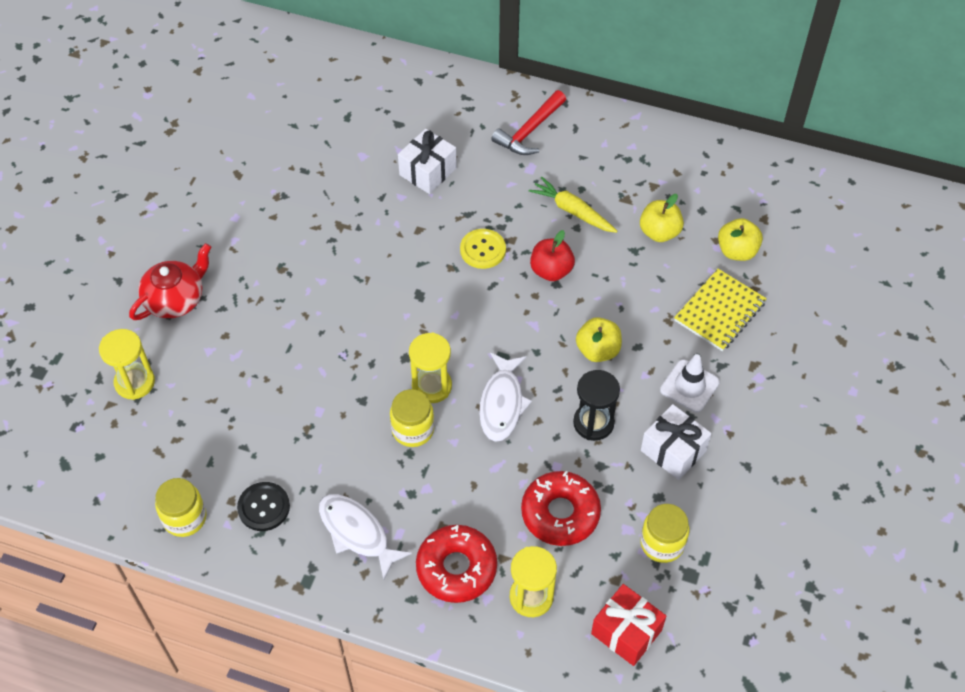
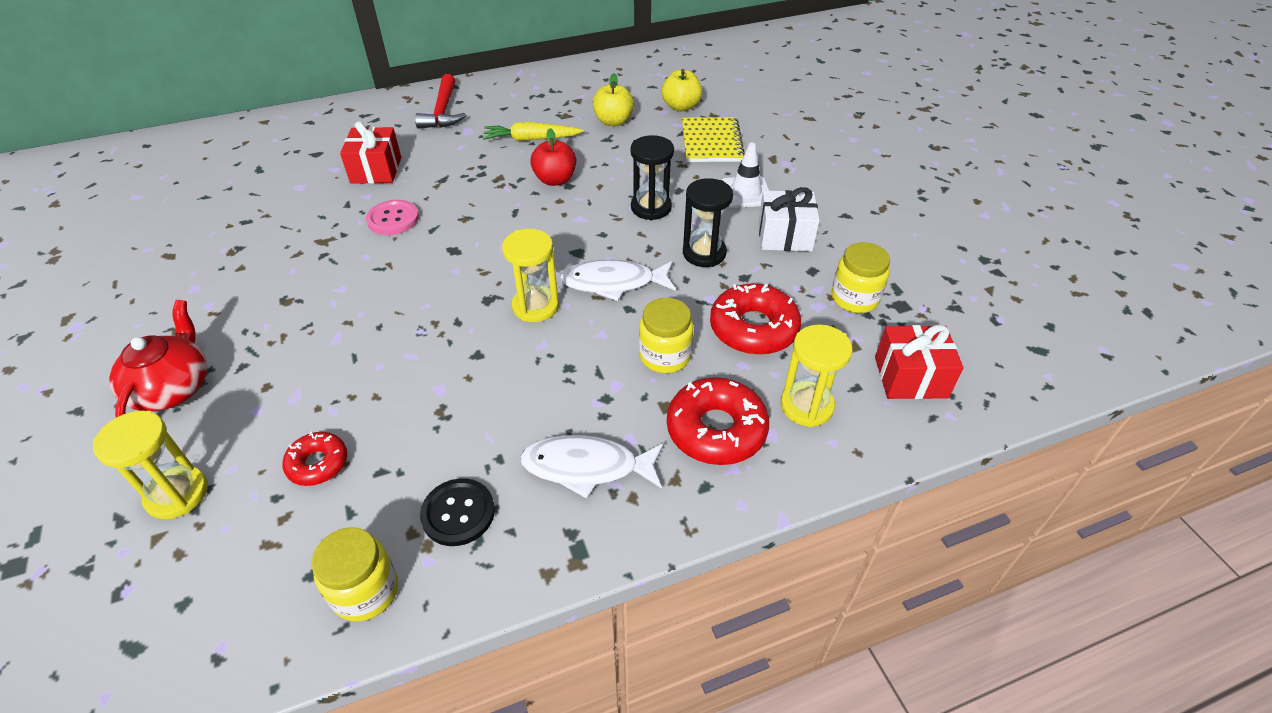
camera: 40 degrees left, 10 degrees down
(216, 416) = (318, 464): none -> red donut
(402, 234) = (393, 219): none -> pink button
(413, 430) = (552, 348): yellow jar -> yellow jar (665, 356)
(428, 171) = (376, 170): white gift -> red gift
(483, 250) = (481, 194): yellow button -> none
(502, 403) = (613, 283): white fish -> white fish turned 120 degrees clockwise
(597, 350) = (651, 208): yellow apple -> black hourglass

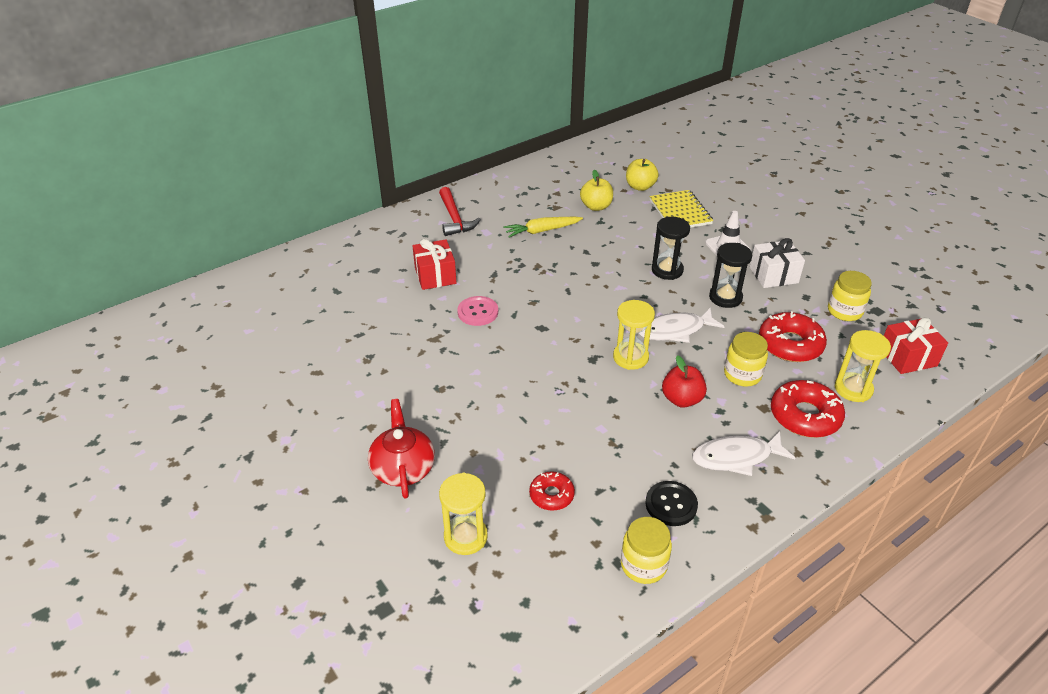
camera: 15 degrees left, 5 degrees down
(555, 180) = (582, 260): red apple -> red apple (682, 399)

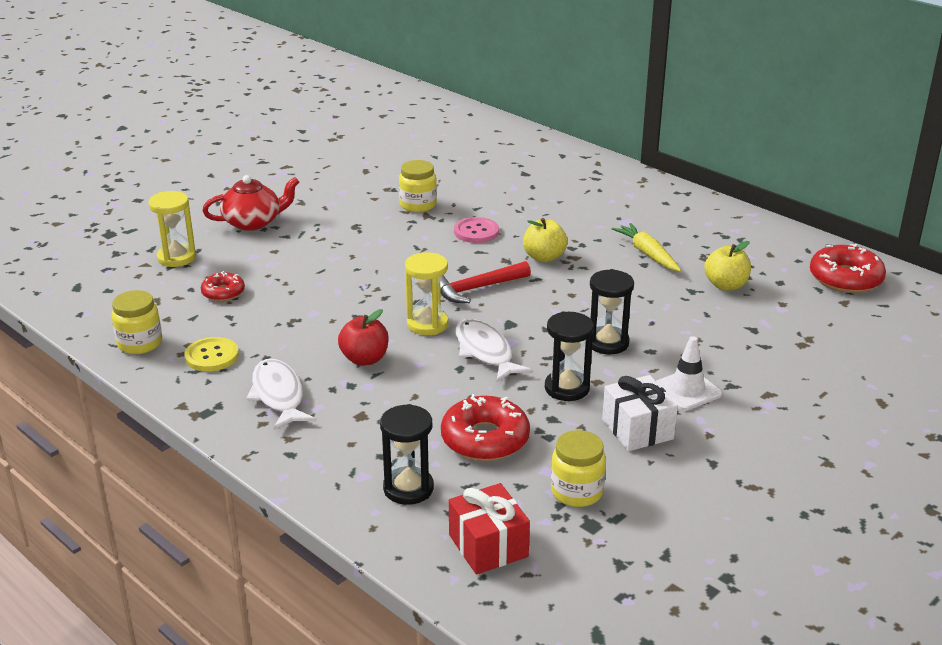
camera: 80 degrees right, 10 degrees down
(435, 275) = (529, 203): red gift -> none
(454, 218) = (641, 201): red hammer -> red hammer (476, 289)
(640, 187) = (800, 315): yellow apple -> yellow apple (544, 257)
(671, 504) = (212, 356): black button -> yellow button
(680, 212) = (754, 349): yellow notebook -> none
(742, 375) = (416, 400): yellow jar -> yellow jar (418, 205)
(805, 416) = (351, 446): red donut -> red donut (845, 278)
(853, 389) = (408, 488): yellow hourglass -> black hourglass

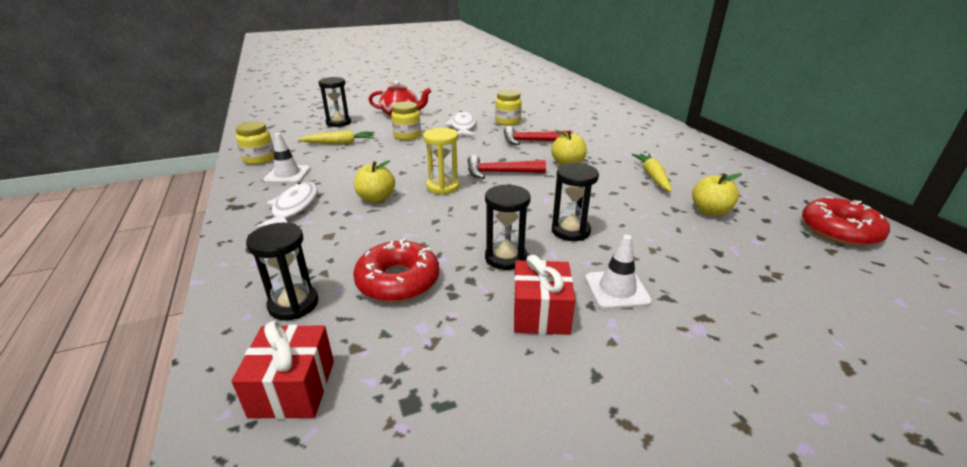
camera: 25 degrees right, 0 degrees up
(176, 258) = (338, 123): yellow hourglass -> black hourglass
(212, 356) = (287, 175): yellow button -> white traffic cone
(223, 292) = (340, 143): red donut -> yellow carrot
(364, 359) = (376, 198): red apple -> yellow apple
(476, 232) = (532, 141): pink button -> red hammer
(485, 352) = (465, 214): white fish -> white fish (463, 126)
(576, 492) = (429, 359): yellow jar -> yellow jar (407, 136)
(637, 429) = (540, 313): white gift -> red gift

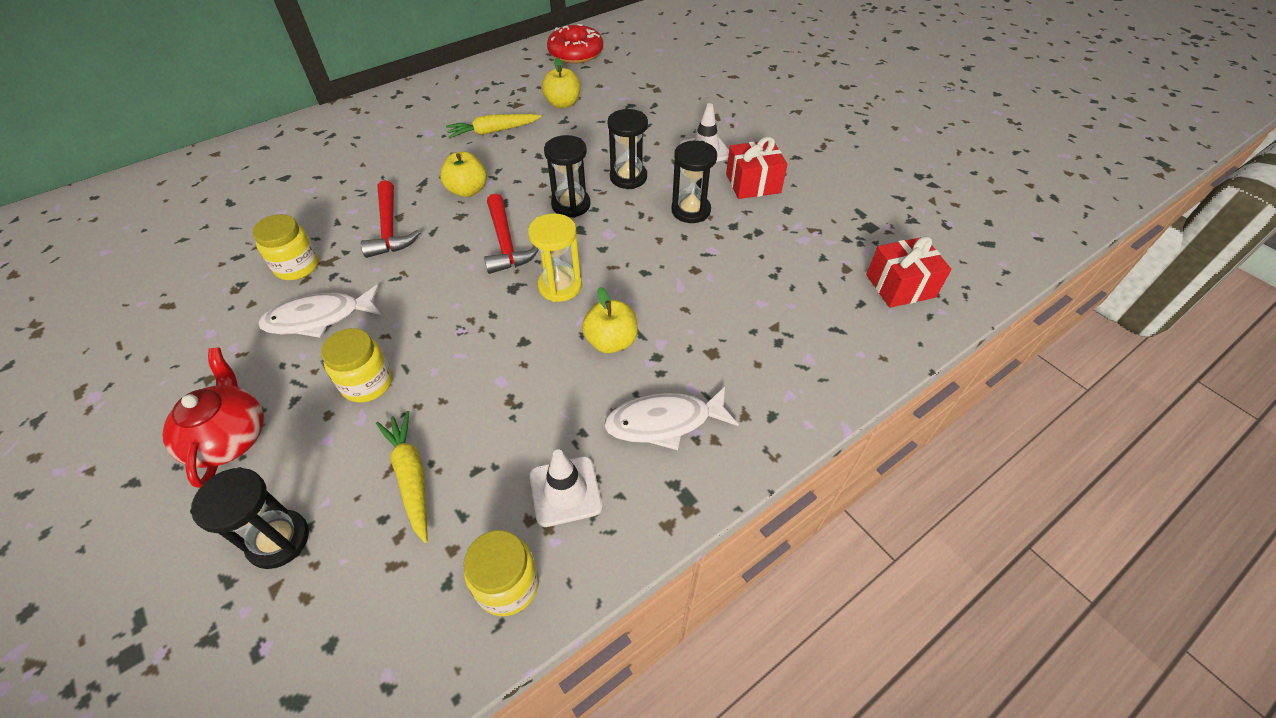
camera: 105 degrees left, 20 degrees up
(293, 304) = (828, 327): black hourglass -> black hourglass (571, 205)
(398, 281) = (758, 269): red donut -> none

